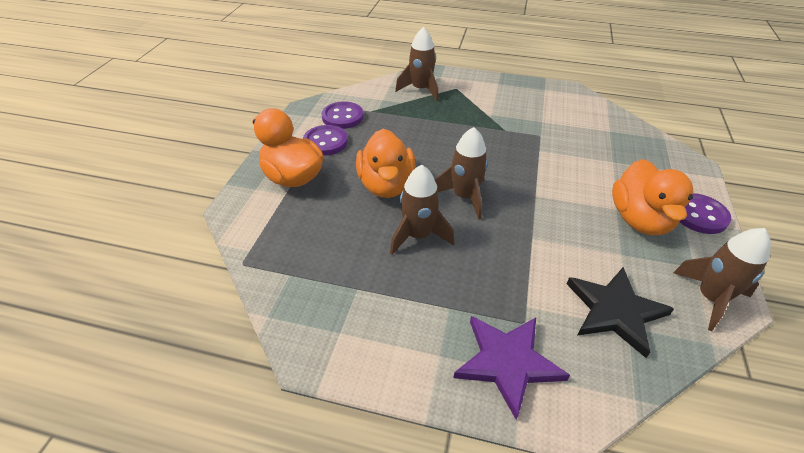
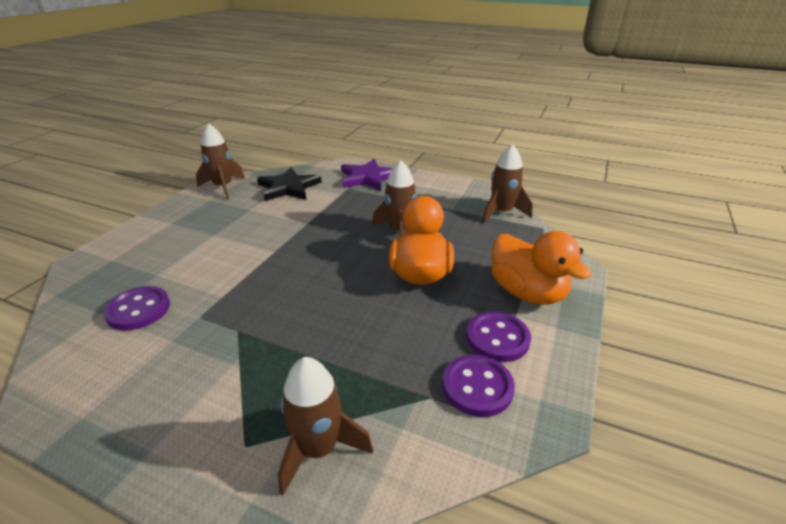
camera: 170 degrees left, 10 degrees down
(464, 197) = (344, 256): brown rocket -> brown rocket (502, 213)
(639, 220) = (206, 225): orange duck -> none
(699, 215) = (153, 224): purple button -> purple button (138, 310)

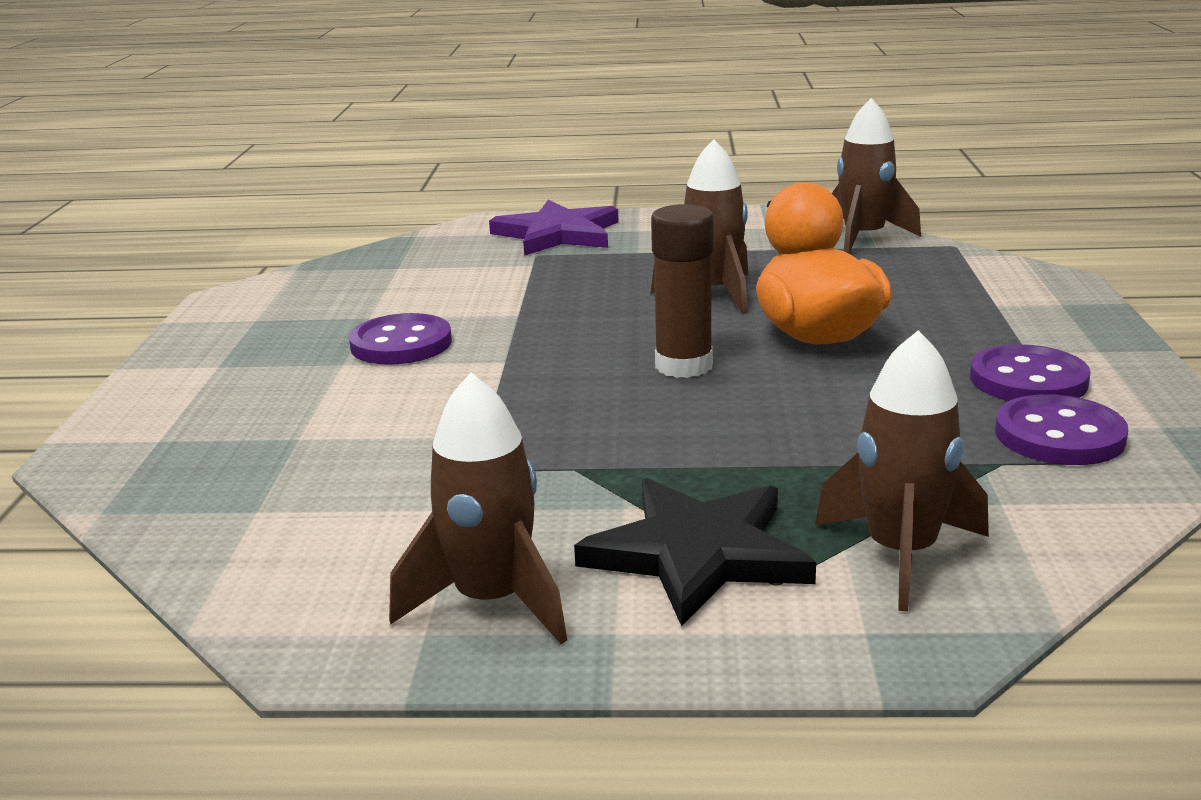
camera: 20 degrees left, 10 degrees down
(138, 310) = (333, 487): purple button -> purple button (401, 344)
(223, 187) = (261, 296): brown rocket -> brown rocket (492, 602)
(288, 187) = (410, 273): black star -> black star (697, 554)
(343, 277) = (683, 366): none -> brown glue stick
(527, 292) = (1015, 322): orange duck -> none

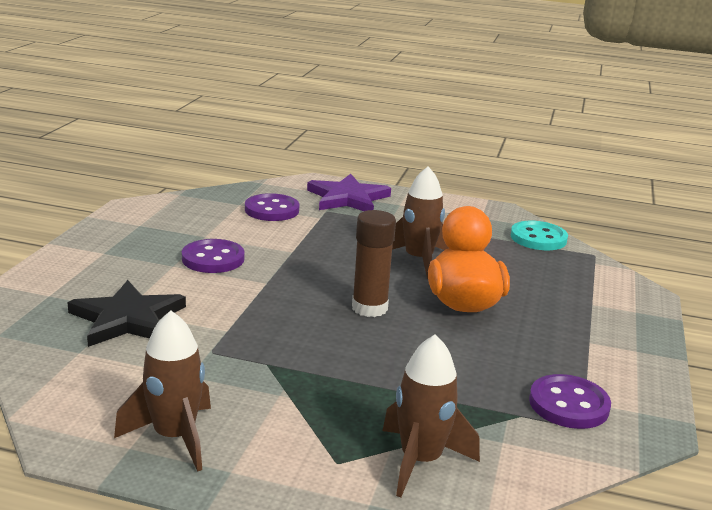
camera: 10 degrees right, 0 degrees up
(697, 554) = (304, 434): black star -> black star (127, 319)
(863, 238) = (538, 238): brown rocket -> turquoise button
(1028, 380) = (575, 362): purple button -> purple button (272, 210)

